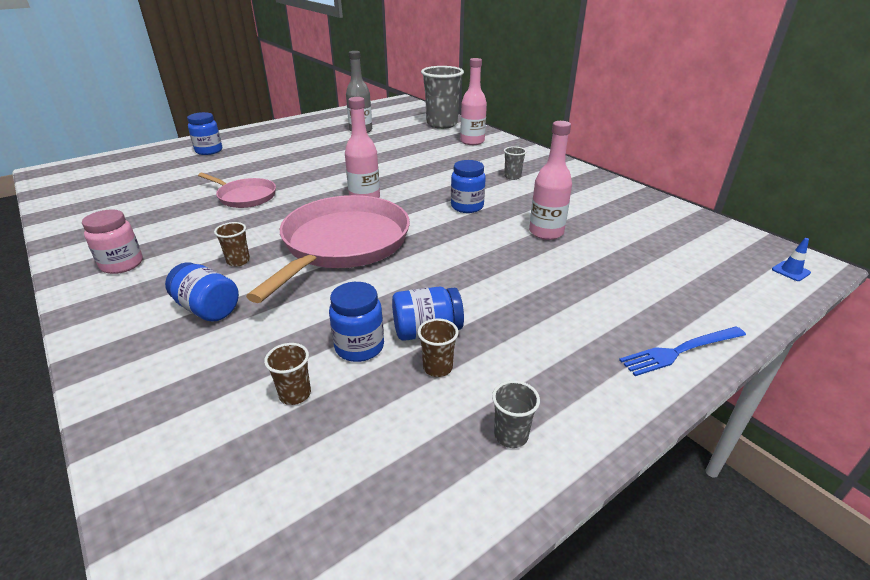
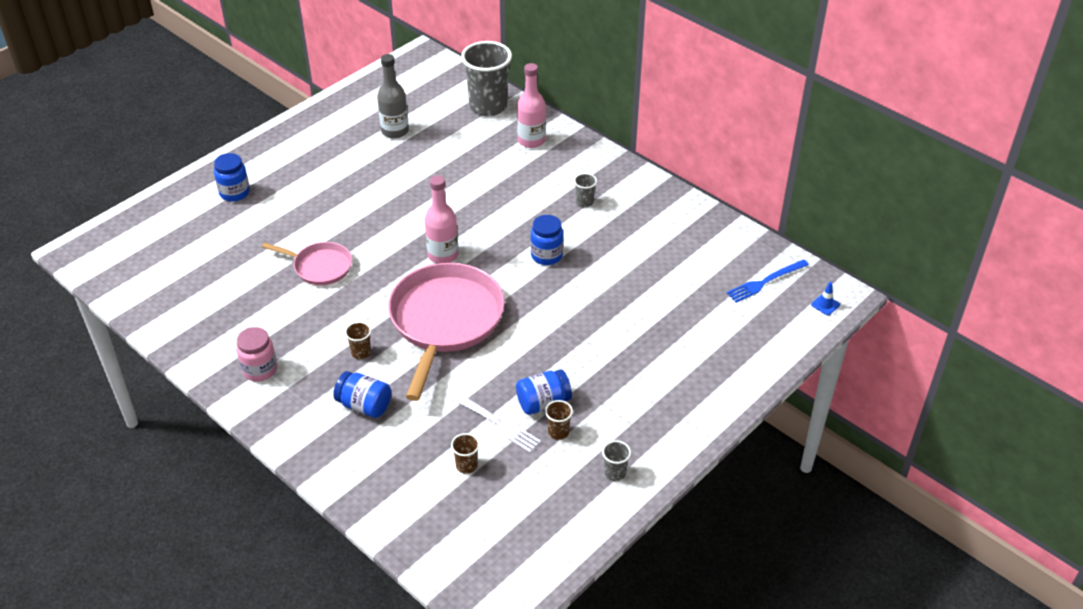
camera: 10 degrees left, 10 degrees up
(359, 347) = (497, 423): blue jar -> white fork
(546, 232) = (624, 283): pink bottle -> none
(680, 351) = (727, 395): blue fork -> blue fork (765, 282)

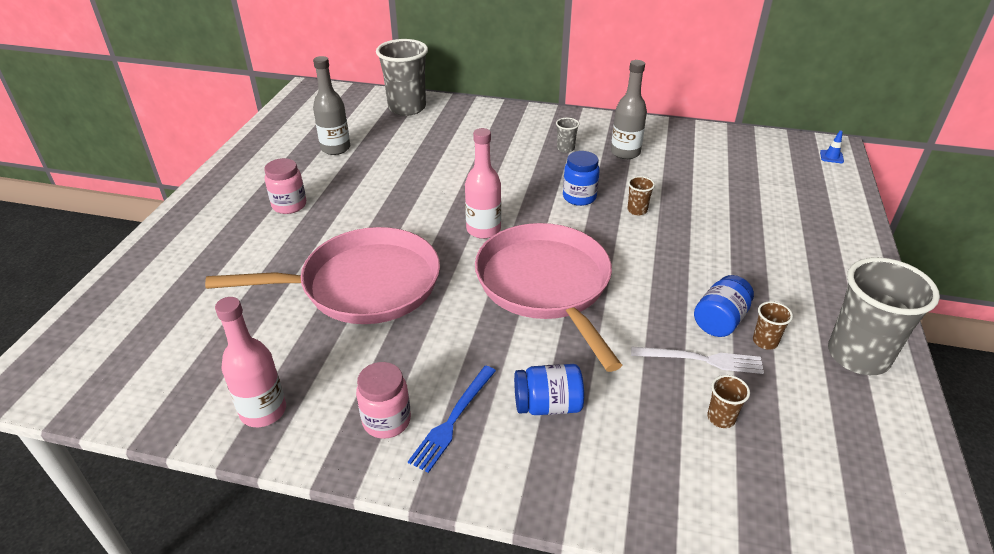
camera: 30 degrees left, 5 degrees down
(234, 193) = (201, 250): blue jar -> none
(320, 176) = (289, 205): none -> pink jar
(320, 267) = (363, 285): pink pan -> pink pan, size x1.92
(361, 353) = (489, 351): brown cup -> brown cup (637, 210)
(531, 140) = (471, 120): pink bottle -> pink bottle (263, 411)
(615, 473) = (858, 356): grey cup -> grey cup, size x2.34
(633, 226) = (625, 153): none -> grey bottle
(765, 282) = (771, 156): blue fork -> blue fork (453, 420)

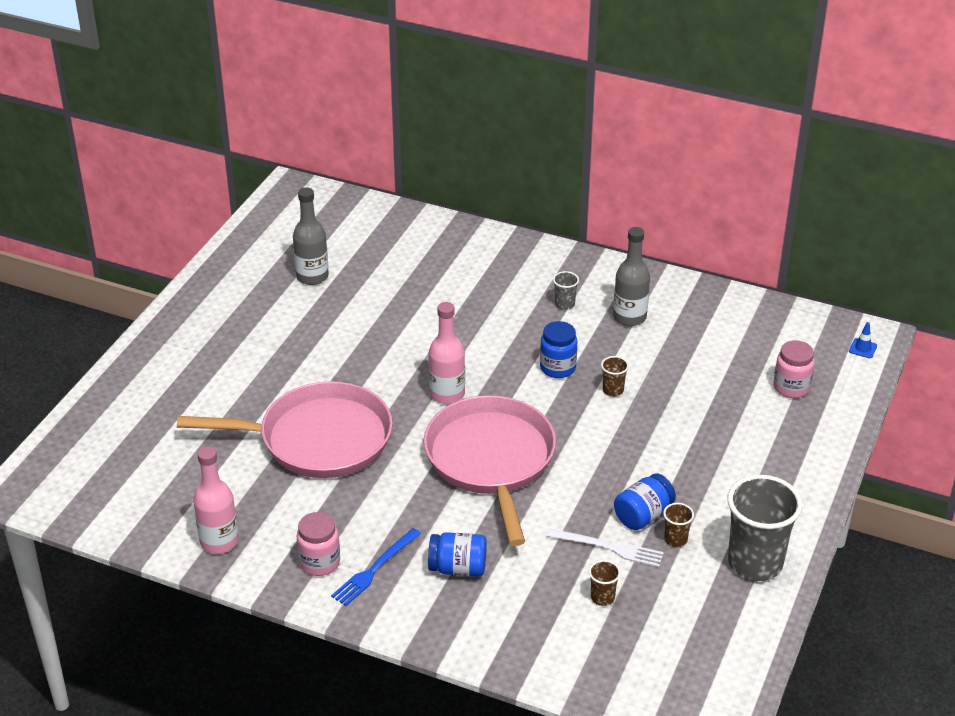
camera: 10 degrees right, 0 degrees up
(289, 205) = (257, 343): pink jar -> pink jar (791, 387)
(407, 108) = (400, 228): grey cup -> none

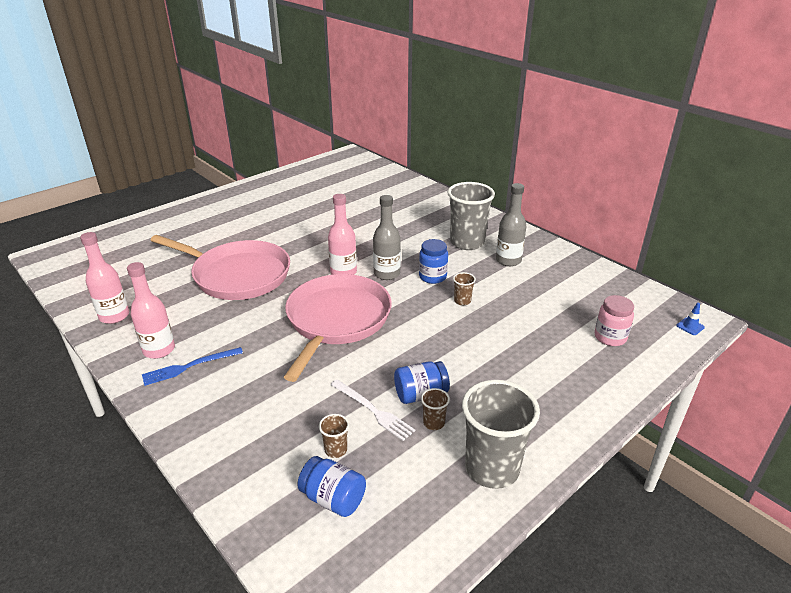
camera: 25 degrees right, 5 degrees down
(312, 276) = (320, 193): grey bottle -> grey bottle (387, 274)
(319, 562) = (159, 350): pink jar -> pink bottle
(458, 568) = (246, 386): blue jar -> blue jar (333, 499)
(564, 304) = (467, 242): grey cup -> grey cup, size x2.34

